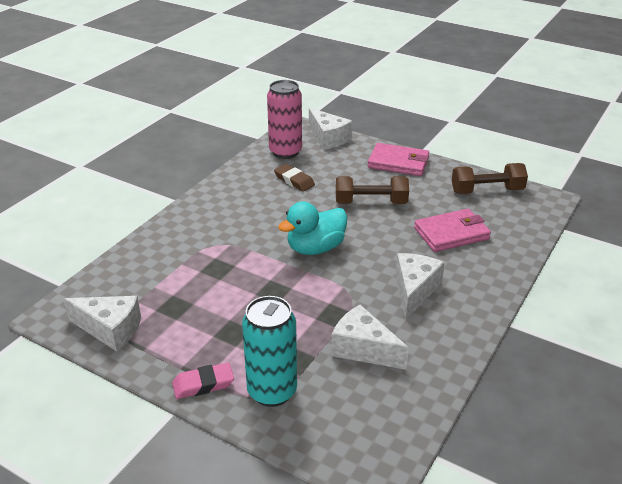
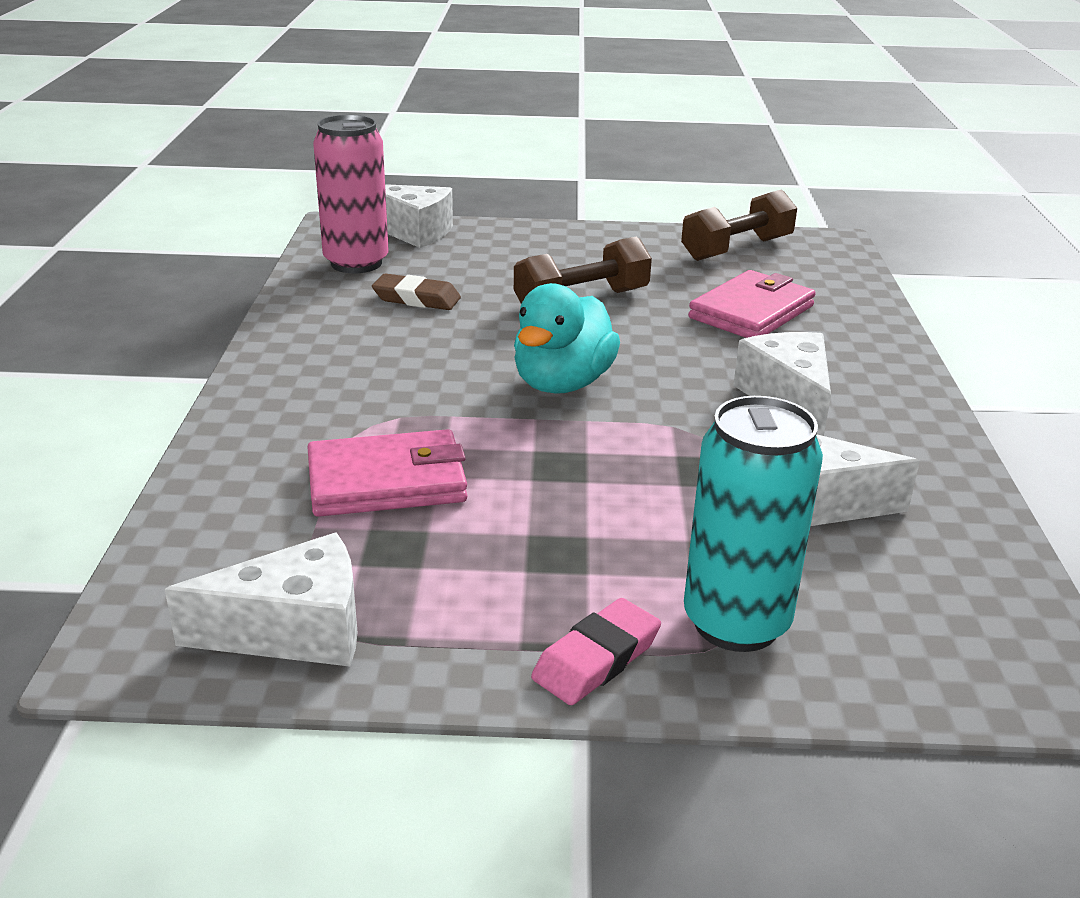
camera: 30 degrees left, 5 degrees down
(398, 163) = (565, 241): pink wallet -> pink wallet (387, 481)

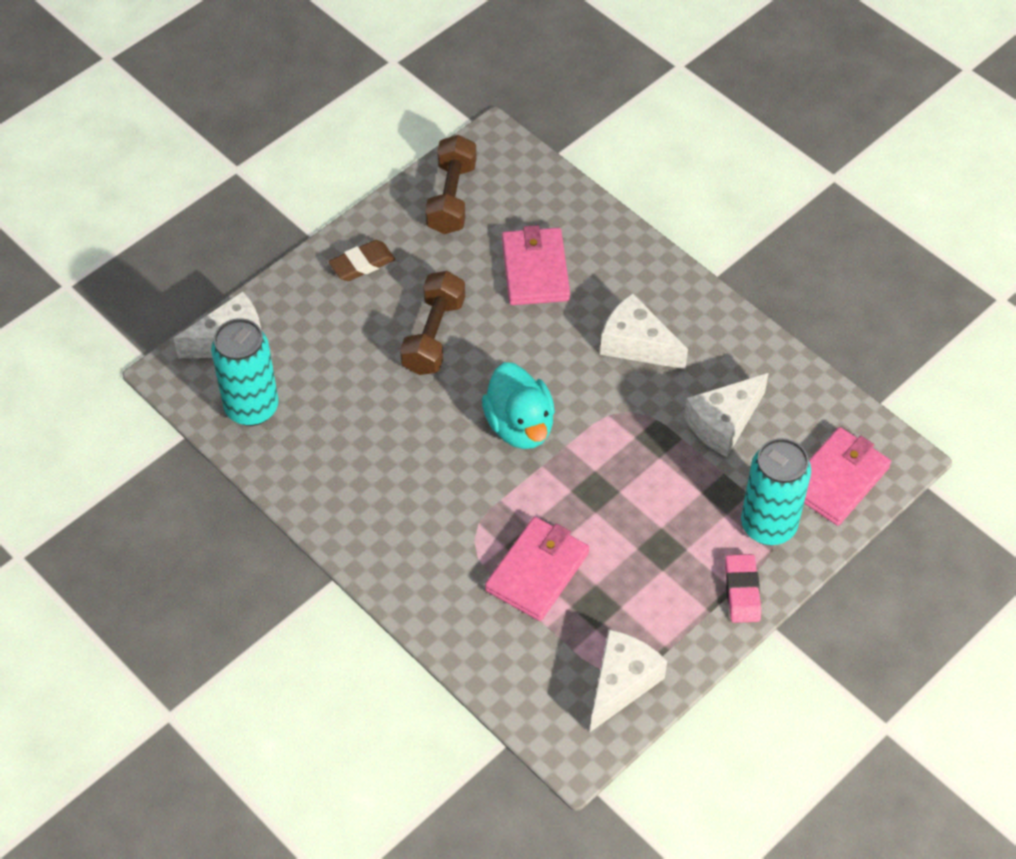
camera: 45 degrees left, 25 degrees up
(356, 263) = (252, 408): pink can -> turquoise can
(416, 299) = (342, 414): brown eraser -> brown eraser (362, 264)
(915, 645) = (837, 479): none -> pink wallet

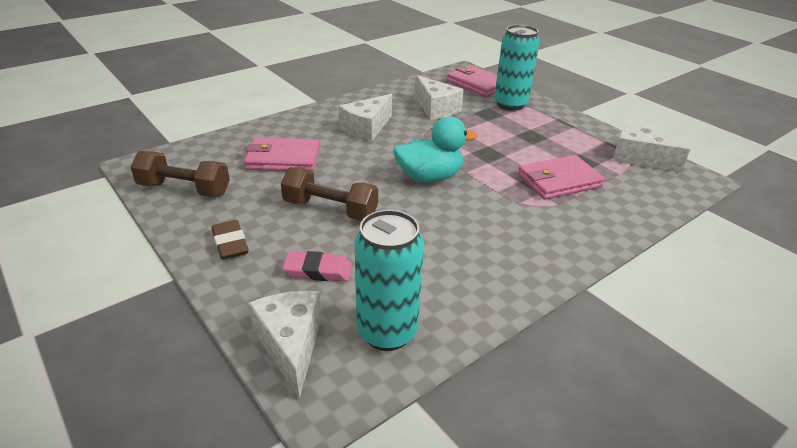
camera: 85 degrees left, 20 degrees down
(537, 571) = (559, 181): pink wallet -> pink wallet turned 60 degrees counterclockwise
(742, 591) = (558, 116): pink eraser -> pink eraser (318, 271)

